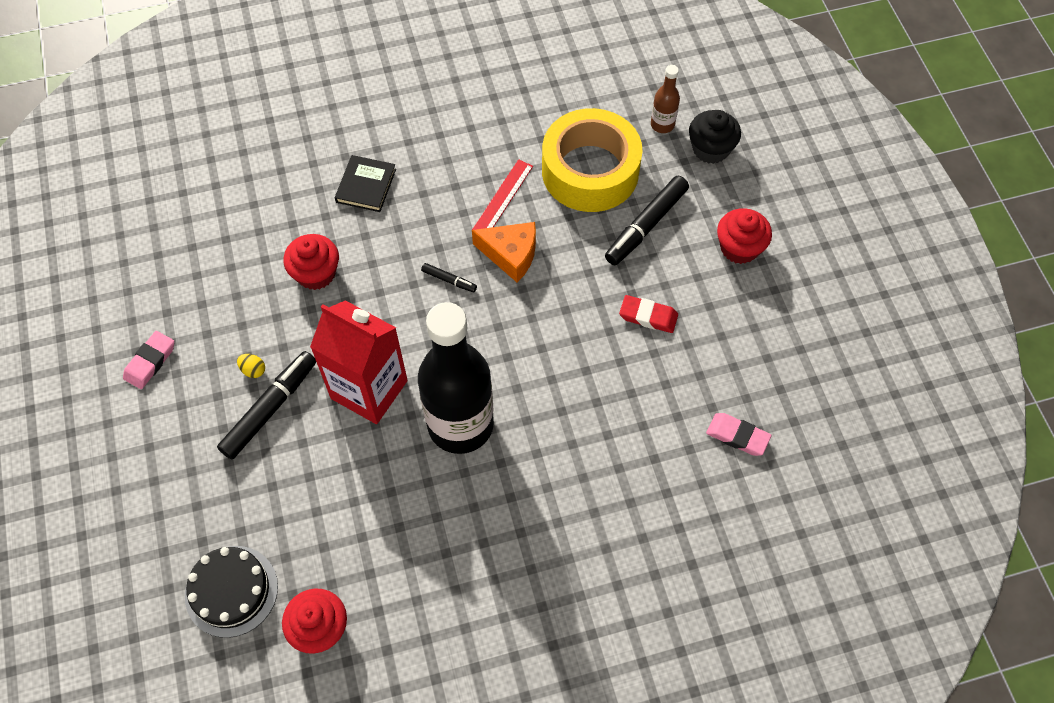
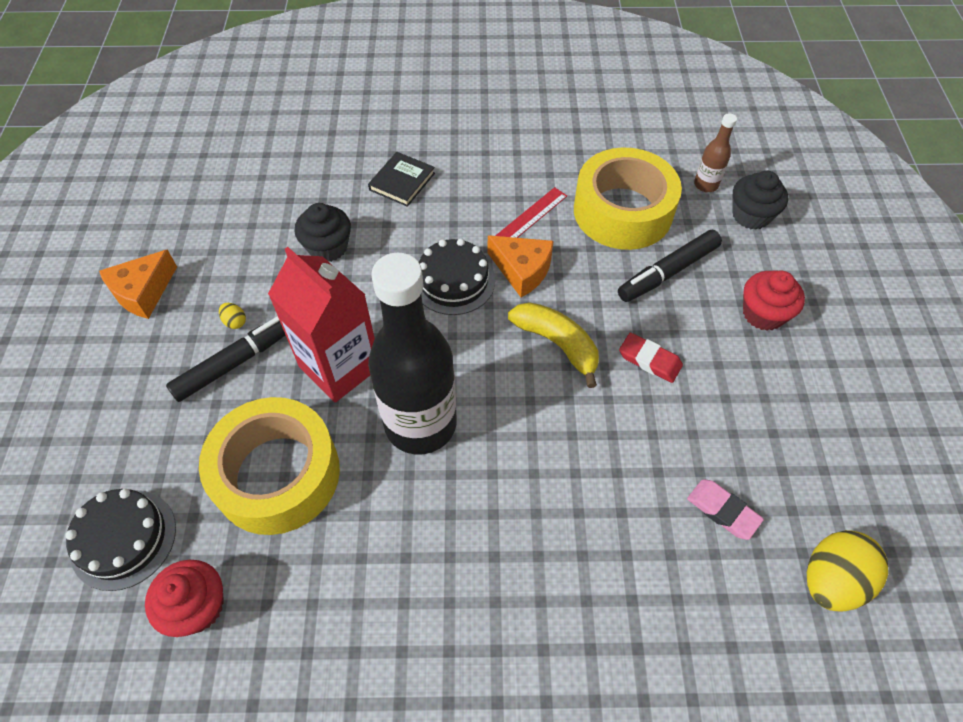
camera: 15 degrees right, 5 degrees down
(150, 362) = (143, 292): pink eraser -> orange cheese
(316, 273) = (328, 247): red cupcake -> black cupcake
(347, 501) = (277, 474): none -> yellow tape
(449, 280) = (453, 281): black marker -> black cake
(562, 320) = (557, 344): none -> yellow banana
(833, 470) = (831, 580): none -> yellow egg

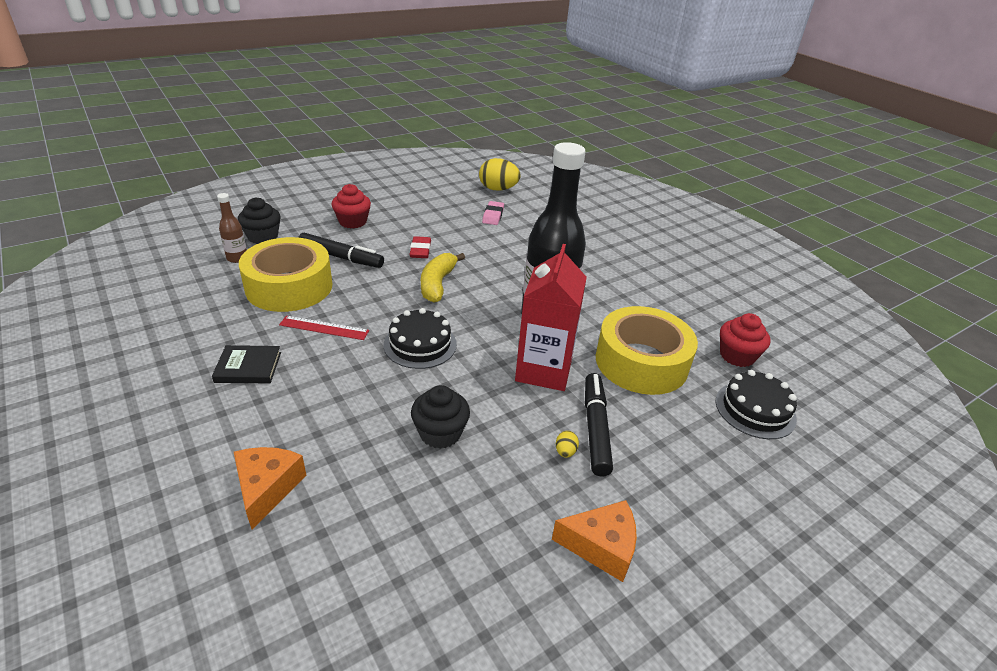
camera: 125 degrees left, 20 degrees down
(236, 362) = (595, 428): black marker -> black marker turned 75 degrees clockwise
(402, 181) = (321, 420): black book -> black book (248, 367)
(522, 270) = (384, 315): orange cheese -> orange cheese (267, 488)

